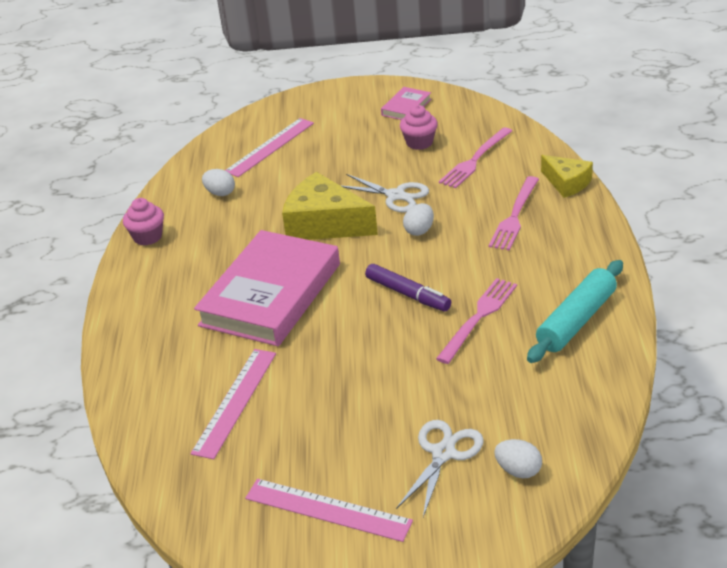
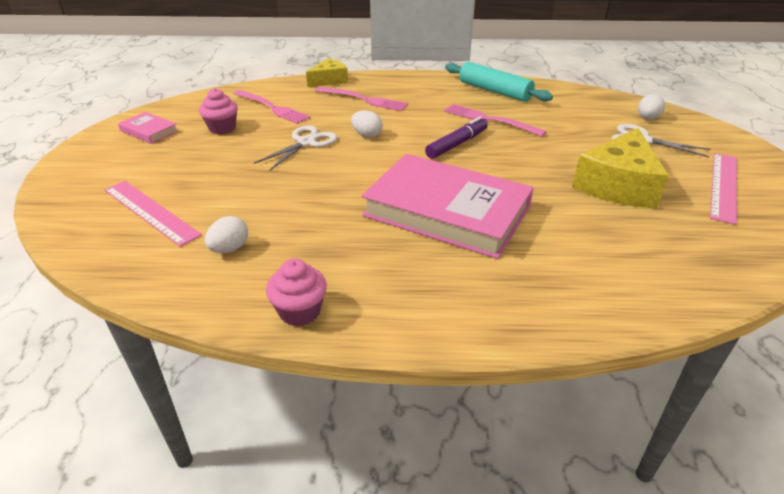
camera: 90 degrees left, 0 degrees up
(235, 402) = (614, 231): pink ruler -> none
(324, 224) = (334, 179): yellow cheese -> yellow cheese (618, 185)

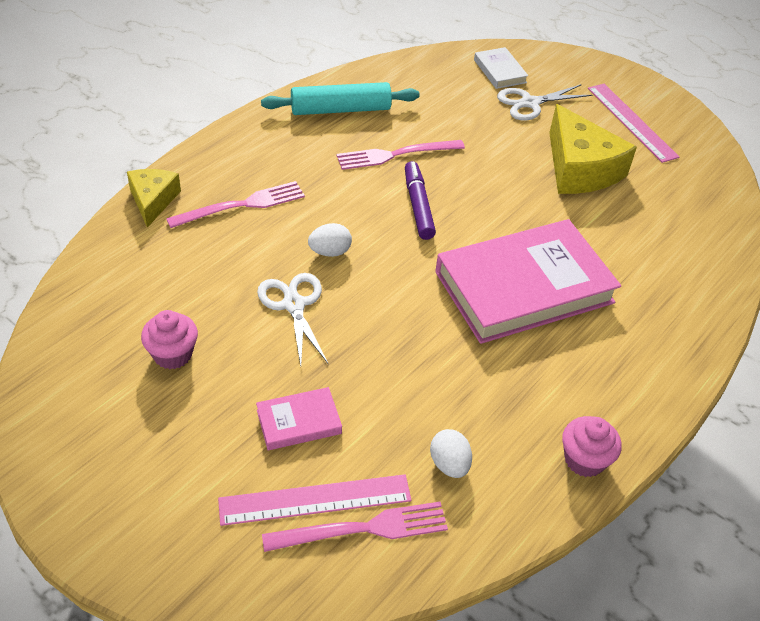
camera: 55 degrees left, 10 degrees up
(149, 131) = (96, 425): pink book -> pink book (299, 422)
(272, 108) = (168, 286): pink fork -> pink fork (363, 529)
(647, 118) = (500, 71): white egg -> white book

